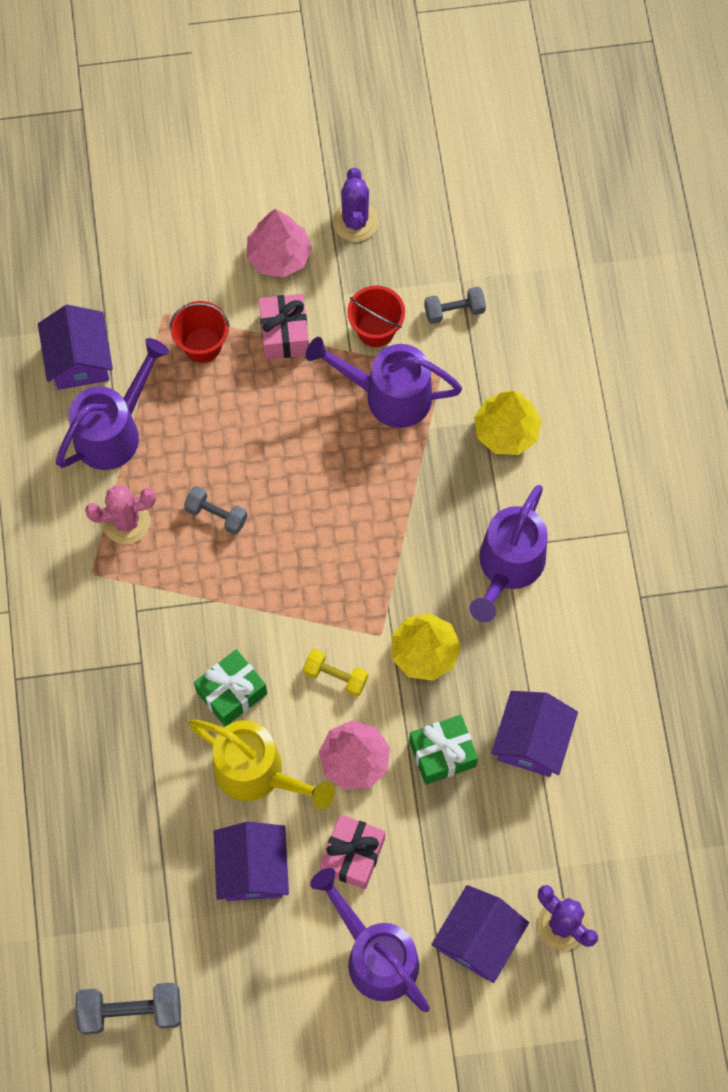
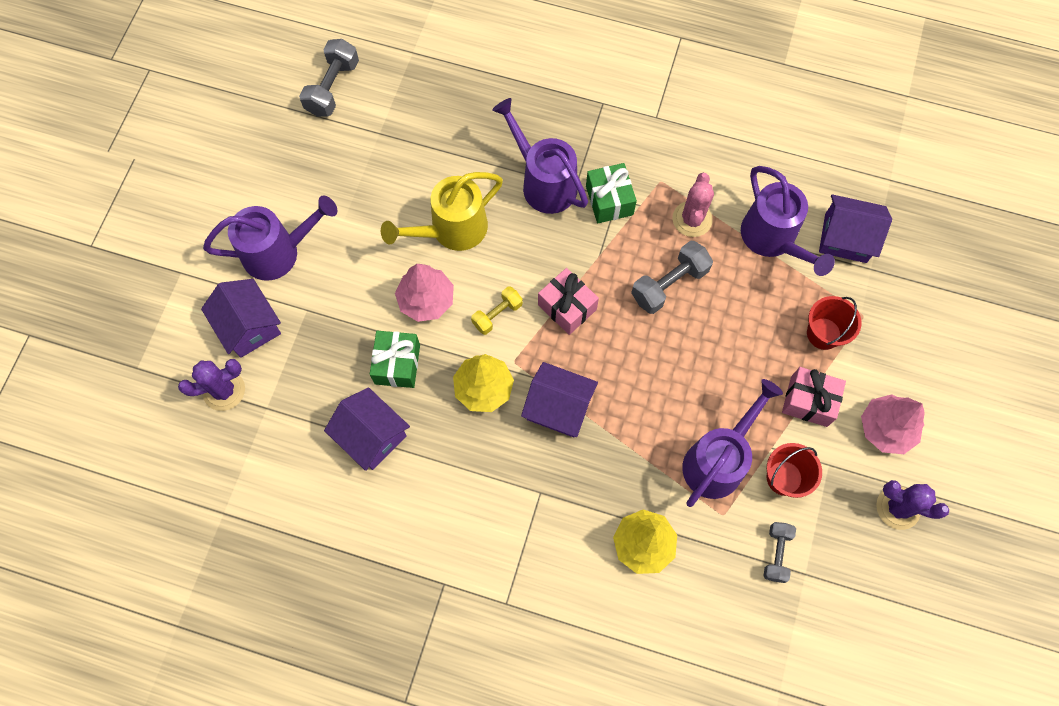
camera: 115 degrees right, 0 degrees up
(216, 515) = (669, 284): grey dumbbell -> grey dumbbell, size x1.57
(231, 693) = (521, 237): green gift -> green gift (609, 200)
(252, 868) = (385, 199): purple house -> purple house (558, 407)
(352, 855) = (357, 268): pink gift -> pink gift (567, 307)
(507, 568) = (521, 486): purple watering can -> purple watering can (543, 182)

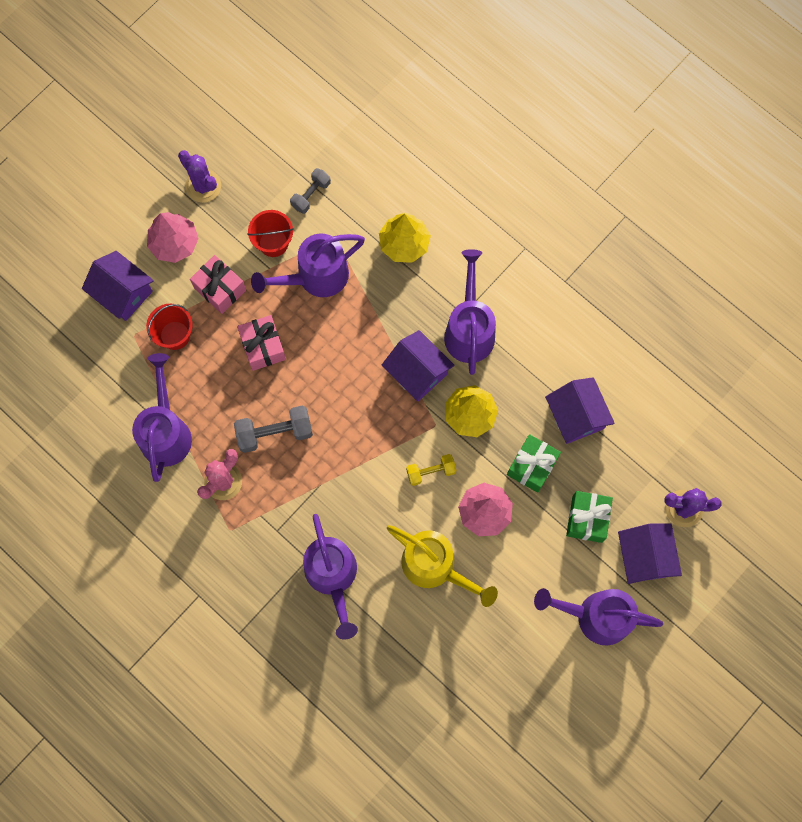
camera: 155 degrees left, 5 degrees up
(333, 88) = (483, 771): grey dumbbell -> none
(451, 230) = (436, 567): yellow watering can -> yellow watering can turned 45 degrees clockwise
(526, 479) = (469, 329): none -> purple watering can
(567, 307) = (369, 451): pink gift -> pink gift (263, 347)
(609, 200) = (284, 532): green gift -> green gift (587, 519)
(845, 238) = (105, 405): purple house -> purple house (123, 293)

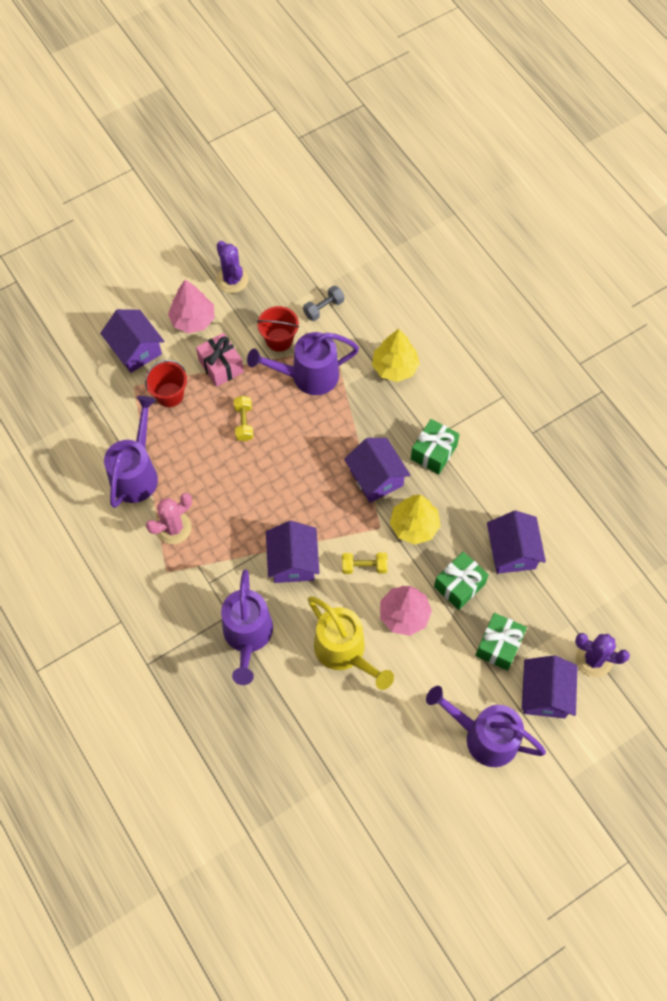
camera: 15 degrees right, 10 degrees down
(263, 347) = (244, 423): pink gift -> yellow dumbbell
(275, 433) = (232, 498): grey dumbbell -> none
(357, 485) = (293, 561): none -> purple house
(469, 329) = (433, 452): purple watering can -> green gift

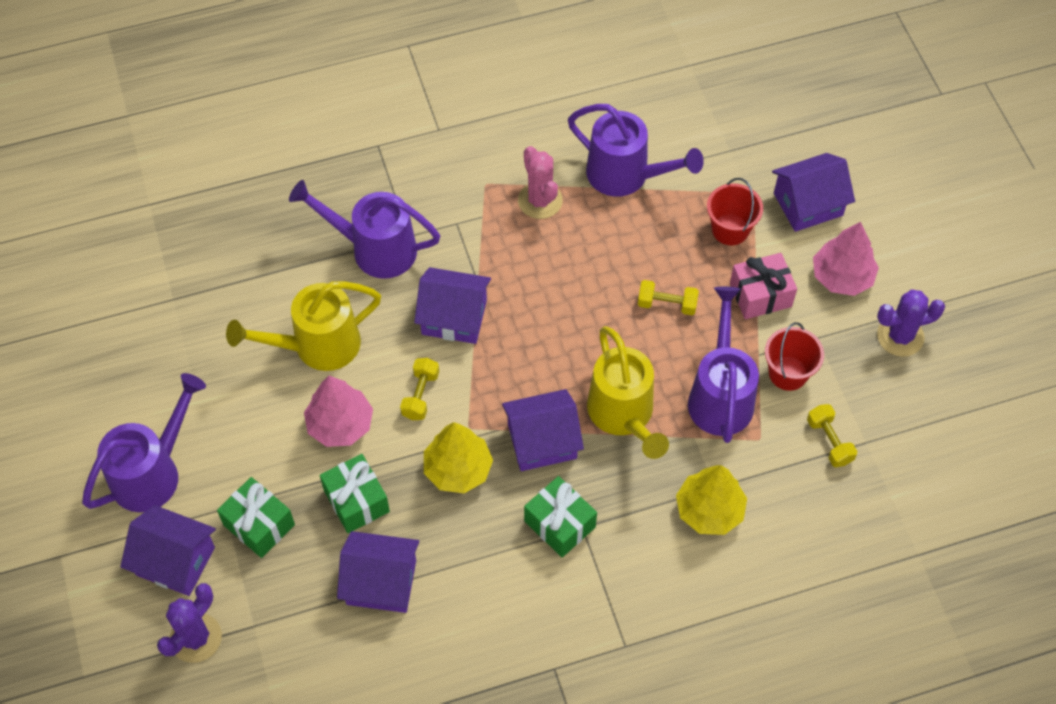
camera: 105 degrees right, 5 degrees down
(323, 308) = (829, 441): grey dumbbell -> yellow dumbbell
(341, 431) = (624, 416): none -> yellow watering can

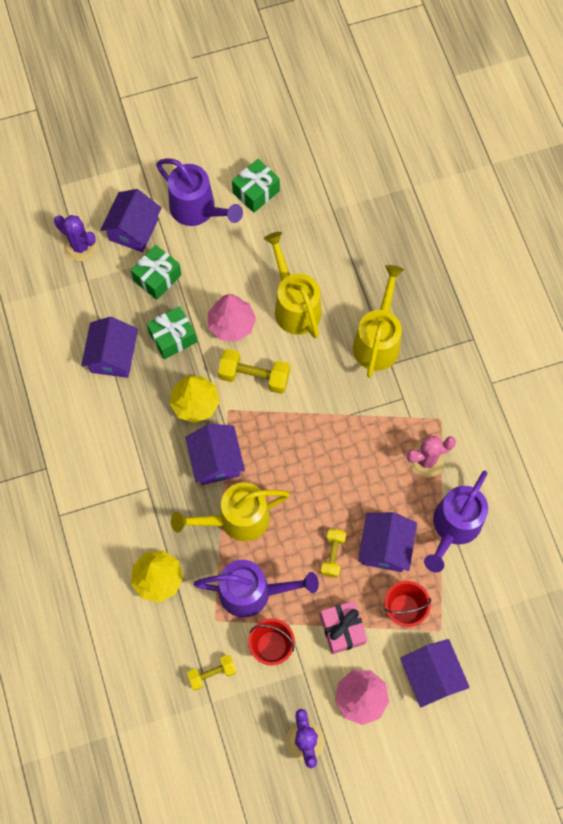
camera: 90 degrees right, 10 degrees up
(374, 249) = (378, 340): purple watering can -> yellow watering can
(420, 395) = (254, 376): yellow dumbbell -> yellow dumbbell, size x1.57
(454, 317) = (319, 398): purple house -> purple house (385, 547)
(560, 524) = (151, 472): green gift -> green gift (256, 192)

